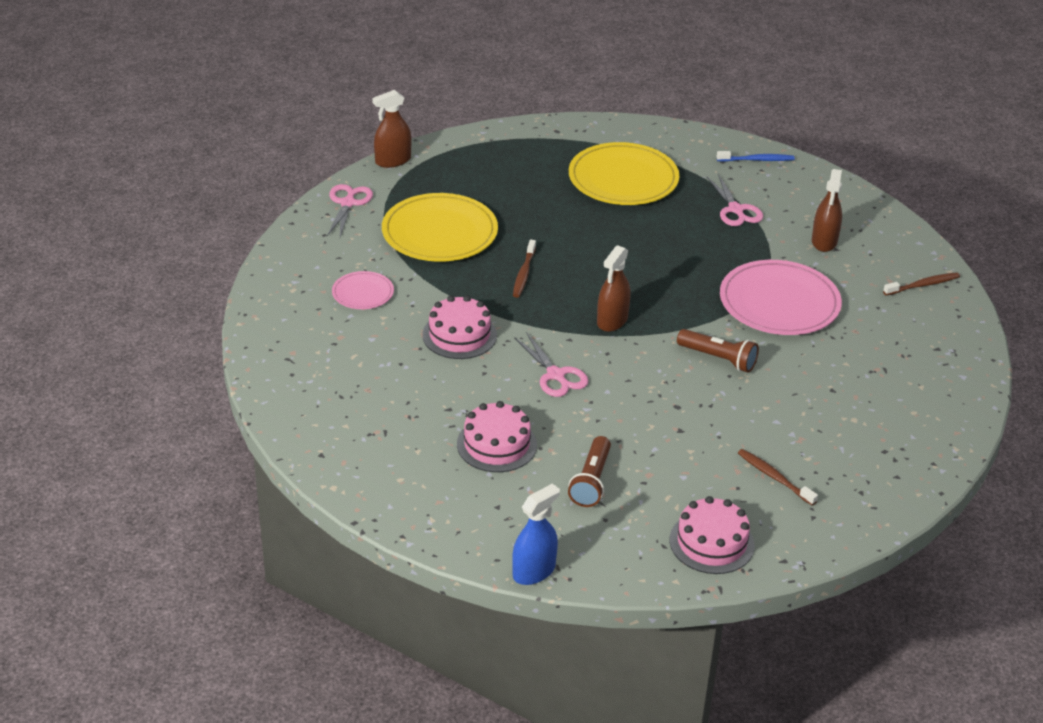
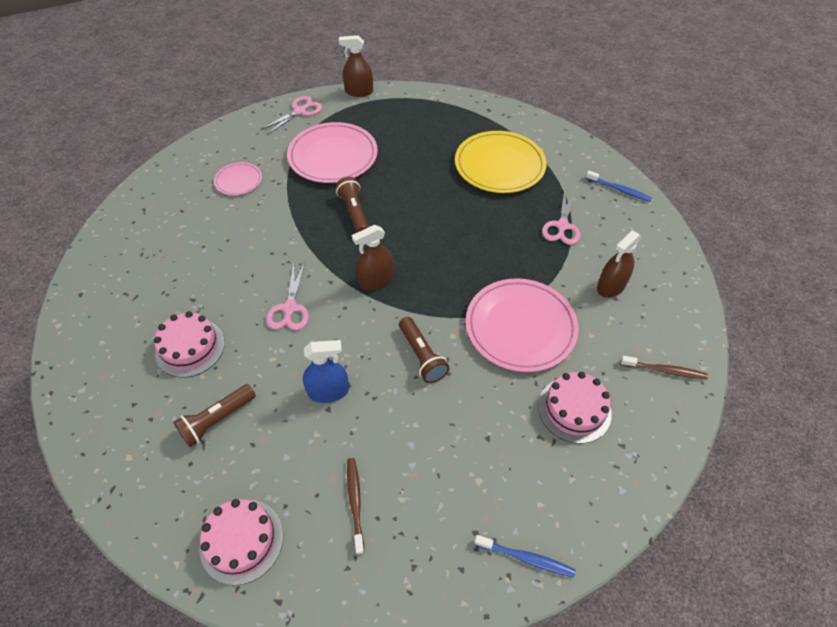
camera: 35 degrees right, 15 degrees up
(439, 232) = (333, 156): yellow plate -> pink plate
(459, 335) = (262, 242): pink cake -> pink cake (574, 409)
(524, 273) = (354, 212): brown toothbrush -> brown flashlight
(534, 571) = (93, 482): blue spray bottle -> blue spray bottle (328, 391)
(935, 448) = (526, 558): none -> blue toothbrush

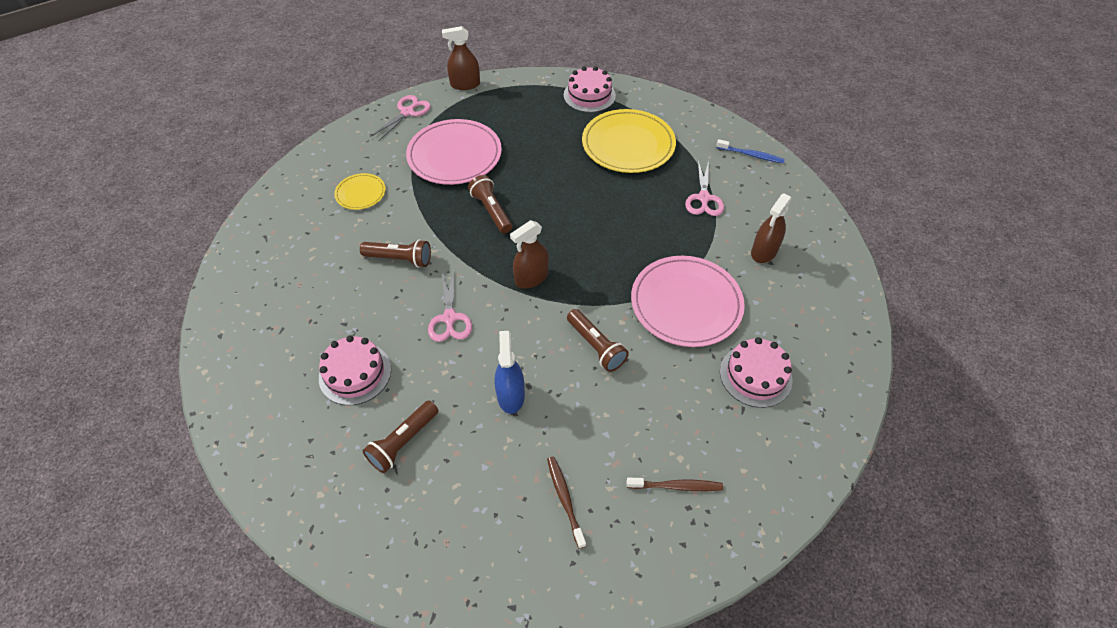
camera: 10 degrees left, 0 degrees up
(238, 180) = (360, 193): pink plate -> yellow plate
(241, 541) = (460, 556): pink cake -> pink cake (589, 95)
(258, 246) = (400, 259): none -> brown flashlight
(328, 391) = (510, 395): blue spray bottle -> blue spray bottle turned 75 degrees counterclockwise
(526, 558) = (742, 523): blue toothbrush -> none
(664, 370) = (832, 325): brown toothbrush -> brown toothbrush (676, 486)

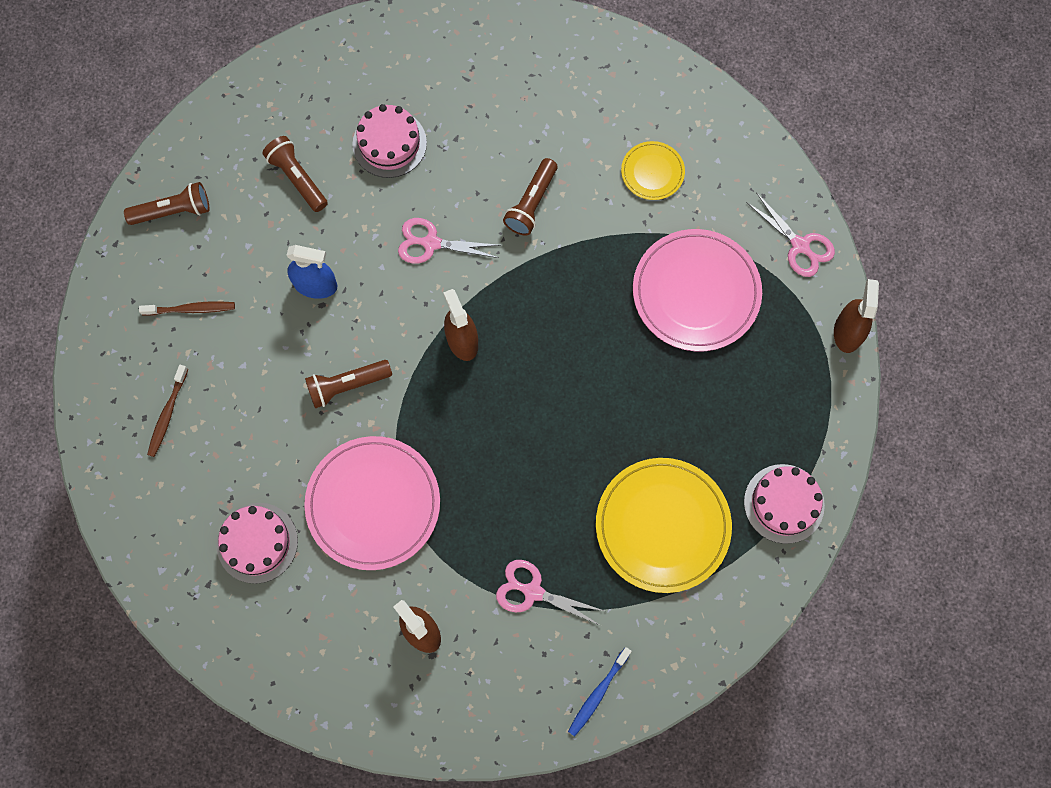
camera: 105 degrees right, 20 degrees up
(491, 211) = (581, 318): brown flashlight -> brown flashlight (173, 211)

